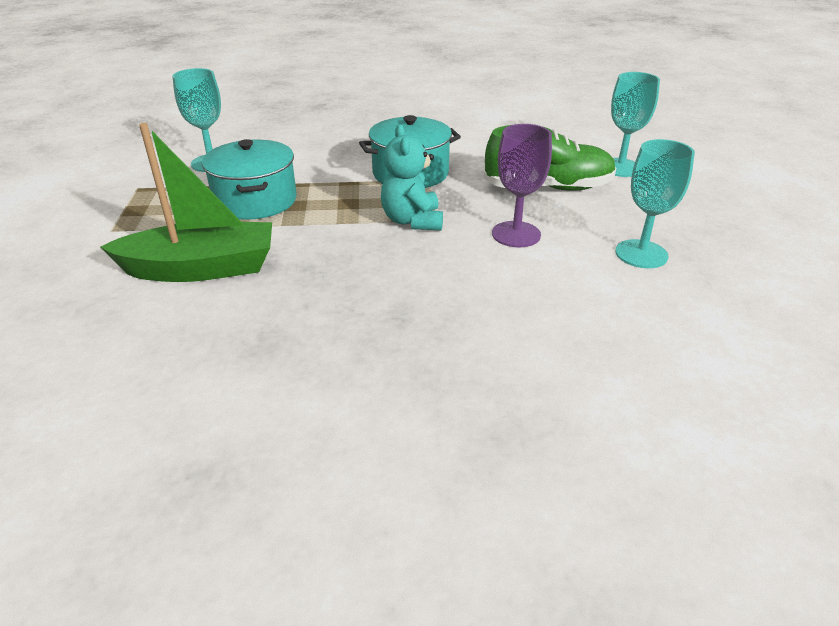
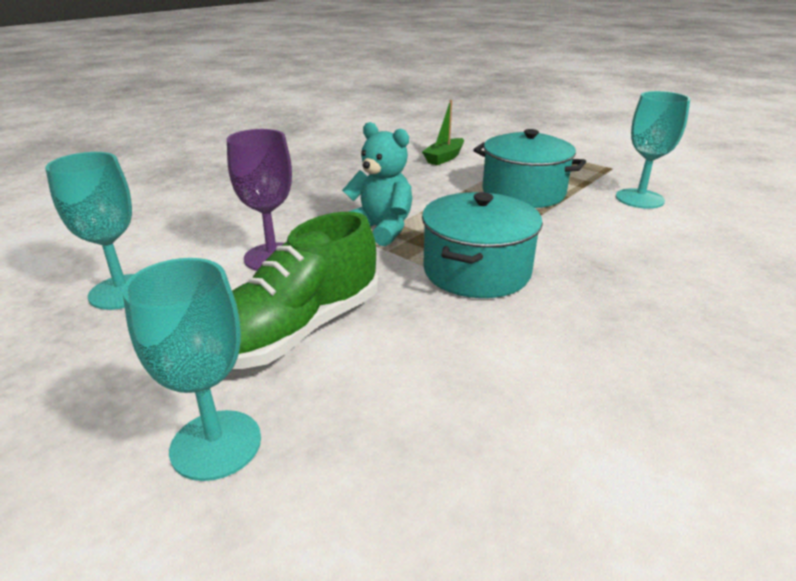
camera: 135 degrees right, 5 degrees down
(202, 268) = (444, 158): green boat -> green boat, size x0.50

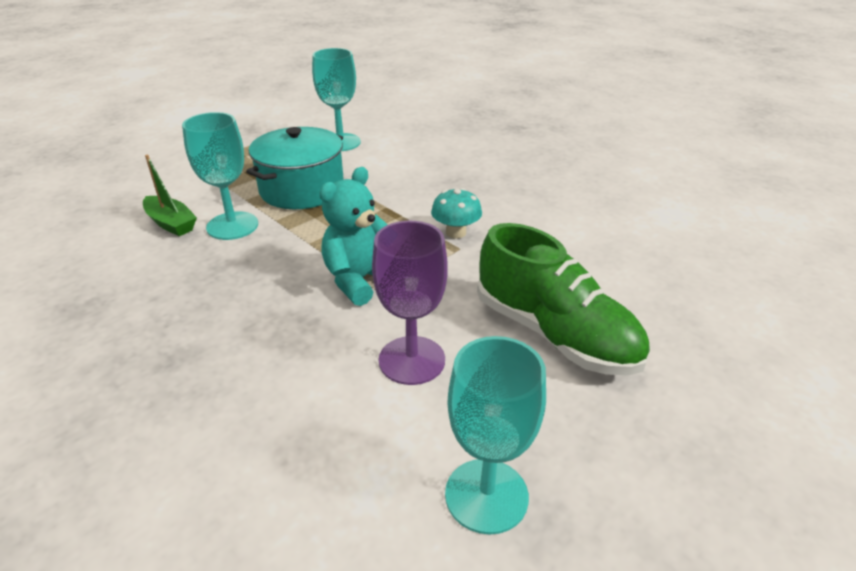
camera: 85 degrees left, 5 degrees up
(216, 444) = (706, 370): turquoise goblet -> turquoise goblet (232, 226)
(476, 271) = (455, 232): turquoise pot -> turquoise mushroom

